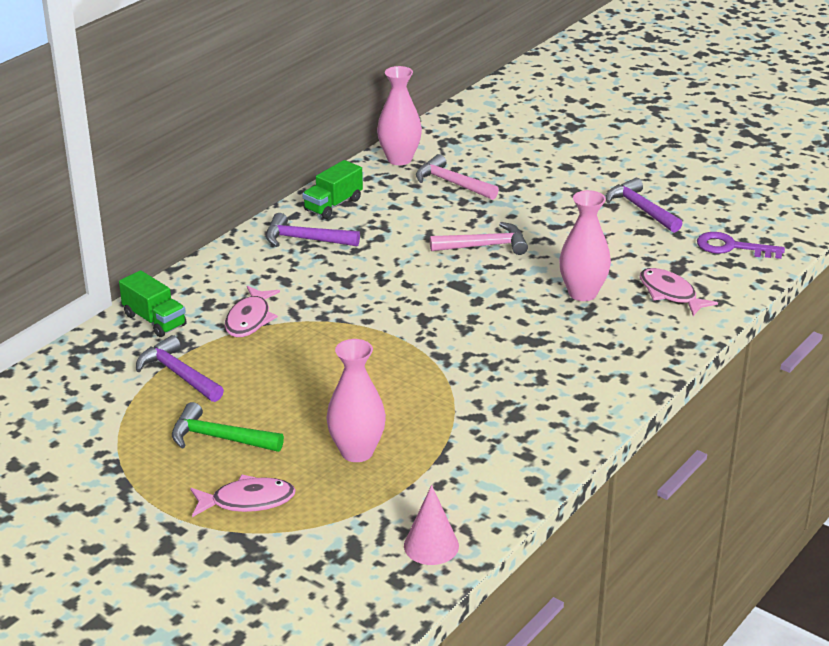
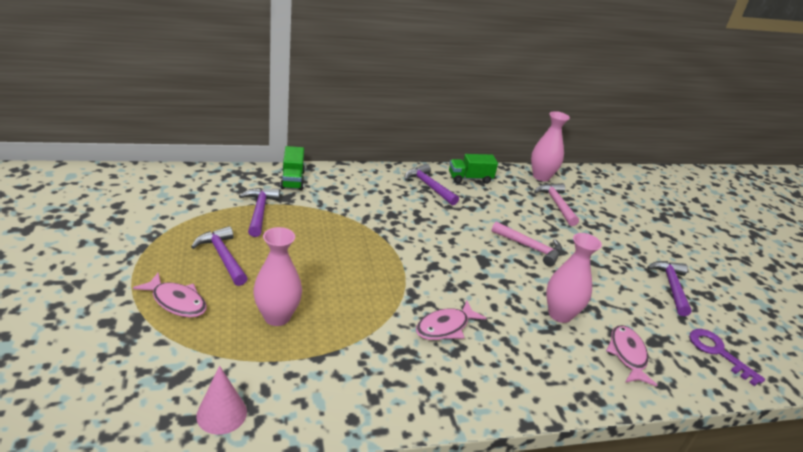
camera: 35 degrees right, 0 degrees up
(219, 438) = (222, 256): green hammer -> purple hammer
(250, 319) = (338, 207): pink fish -> pink fish (445, 327)

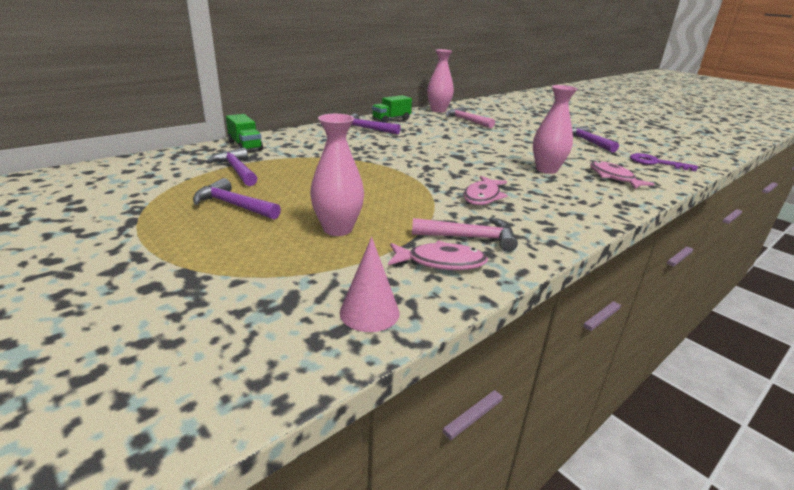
camera: 25 degrees left, 5 degrees down
(177, 302) = (220, 247): pink fish -> pink fish (441, 262)
(530, 248) = (480, 143): pink hammer -> pink hammer (470, 238)

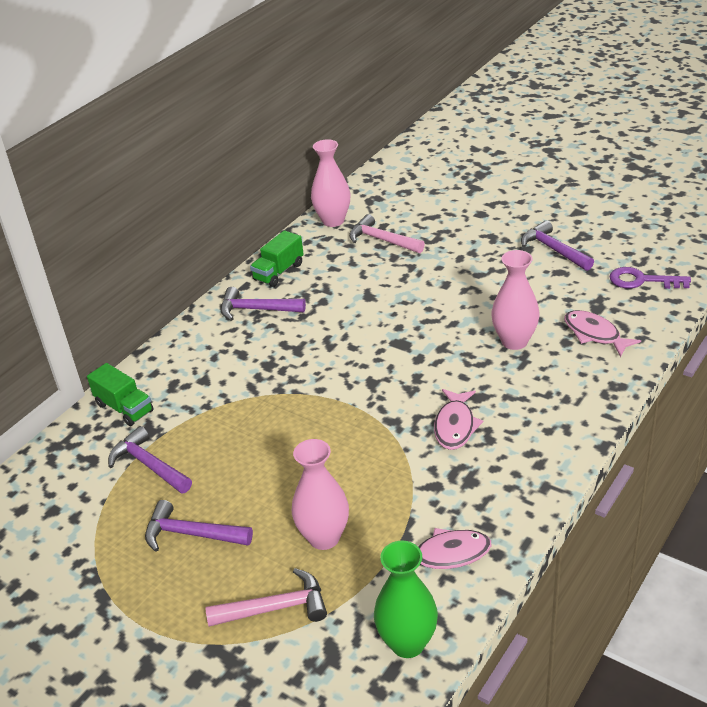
camera: 10 degrees left, 10 degrees up
(369, 312) = (407, 643): pink cone -> green vase
(470, 238) = (463, 507): pink hammer -> pink hammer (276, 608)

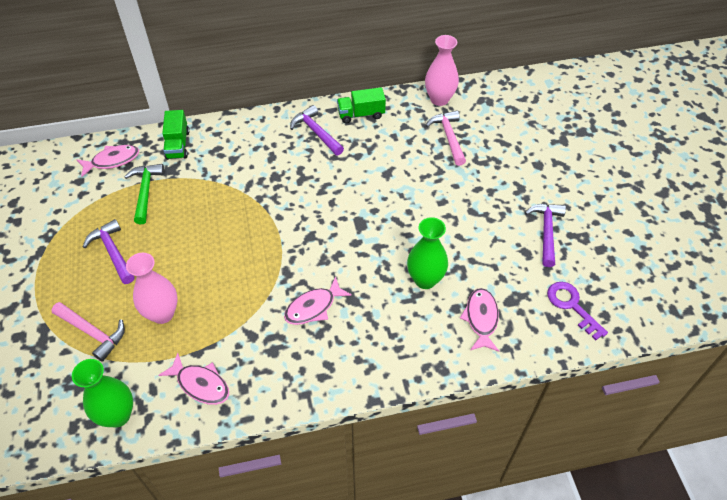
camera: 40 degrees right, 15 degrees up
(67, 468) = (112, 161): none -> pink fish
(149, 465) = (145, 191): purple hammer -> green hammer
(514, 341) = (425, 279): pink vase -> green vase

